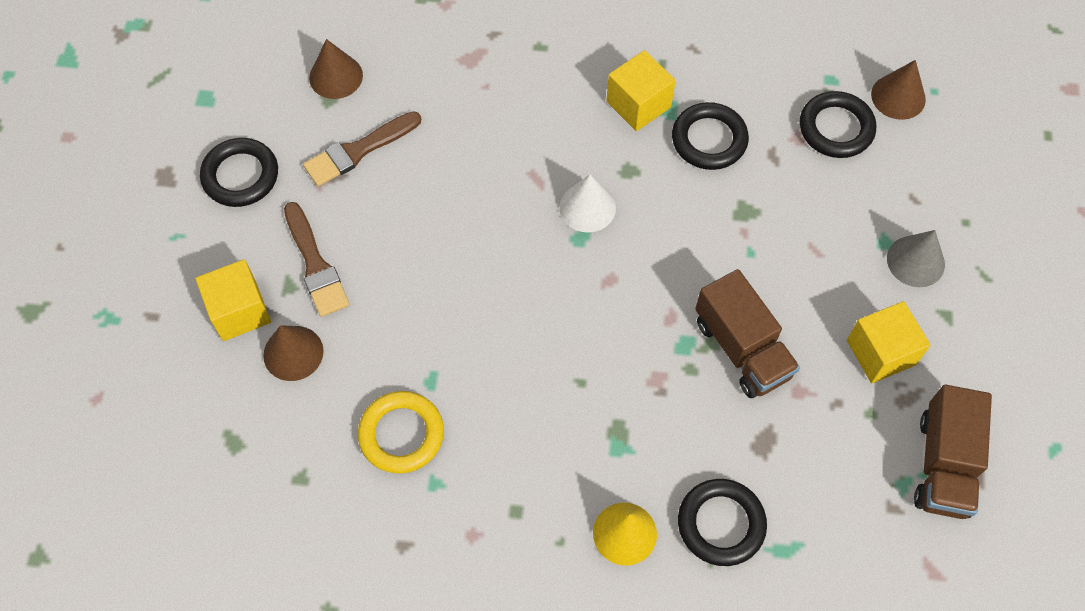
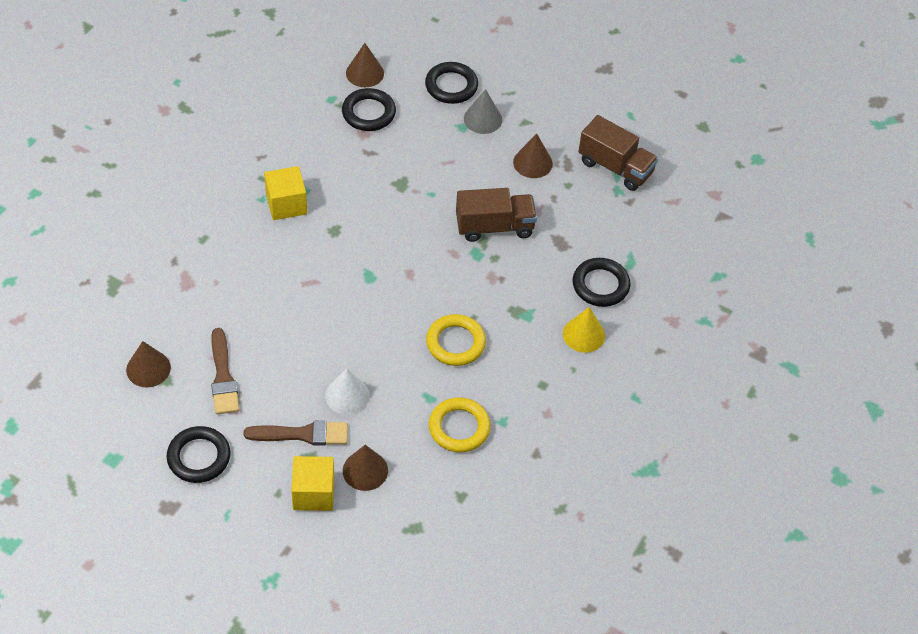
camera: 70 degrees left, 10 degrees down
(529, 377) = (455, 343): none -> yellow ring
(587, 207) = (349, 263): white cone -> white cone (347, 395)
(709, 140) = (337, 179): black ring -> black ring (451, 86)
(880, 352) = (532, 163): yellow cube -> brown cone

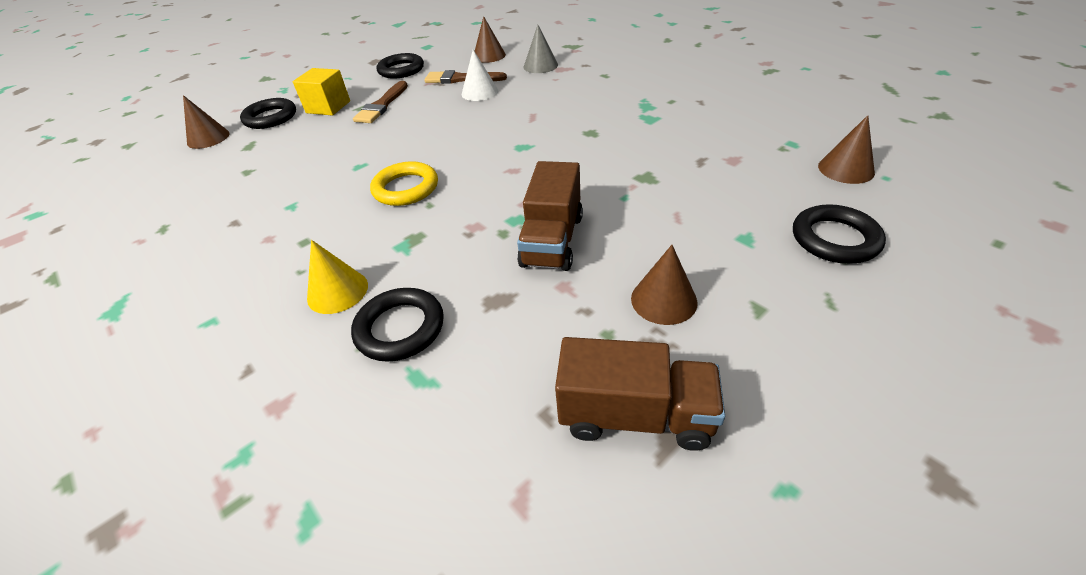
camera: 115 degrees right, 10 degrees down
(286, 204) = (633, 110): yellow cube -> none
(347, 395) = (399, 126): white cone -> white cone (480, 92)
(365, 470) = (323, 128): brown cone -> brown cone (208, 138)
(368, 113) = (769, 166): black ring -> black ring (270, 118)
(459, 427) = (311, 178): yellow ring -> none
(483, 119) = (763, 261): grey cone -> grey cone (540, 66)
(615, 167) = (635, 415): brown truck -> brown truck turned 135 degrees counterclockwise

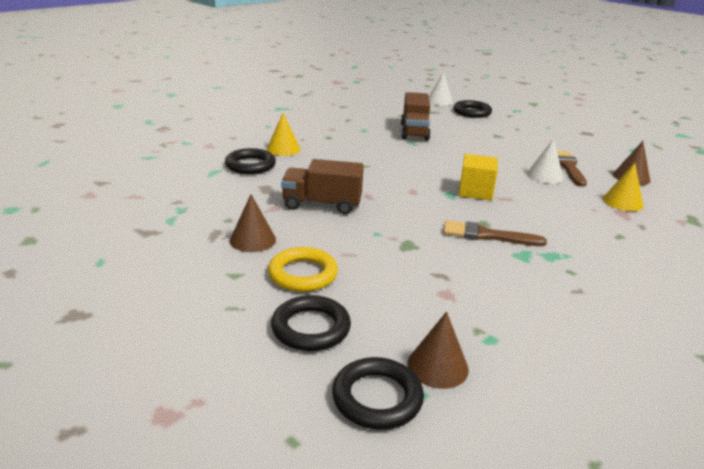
camera: 80 degrees right, 15 degrees down
(208, 138) = (439, 101): brown cone -> white cone
(328, 107) = (494, 126): yellow cube -> yellow cube (475, 191)
(382, 105) = (503, 142): brown brush -> brown brush (487, 235)
(401, 70) = (574, 144): black ring -> black ring (377, 398)
(406, 188) = (385, 158): yellow ring -> yellow ring (303, 274)
(540, 66) = (622, 202): grey cone -> yellow cone
(635, 415) = (166, 224): brown truck -> brown truck (414, 132)

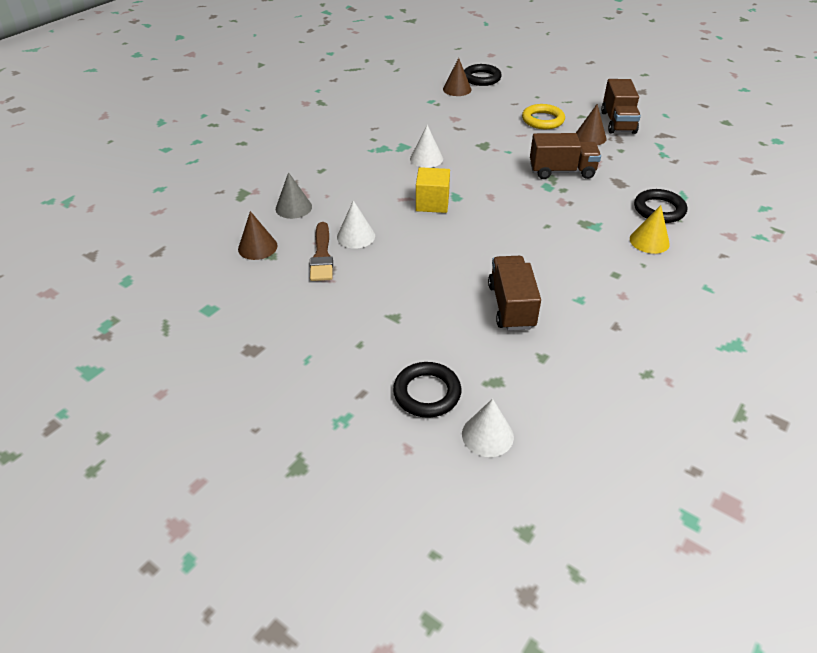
camera: 175 degrees right, 15 degrees up
(189, 257) = (618, 122): none -> brown truck
(311, 328) = (522, 97): black ring -> none
(487, 235) = (426, 159): brown brush -> white cone
(622, 202) = (293, 207): yellow cone -> grey cone

